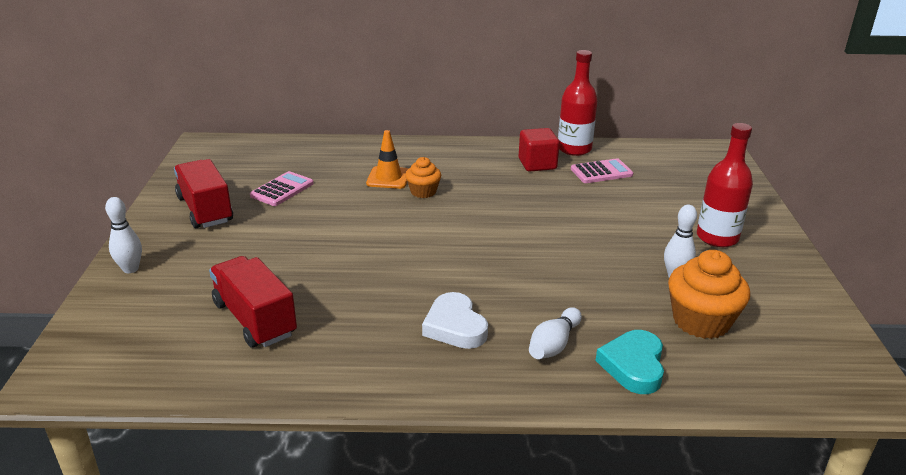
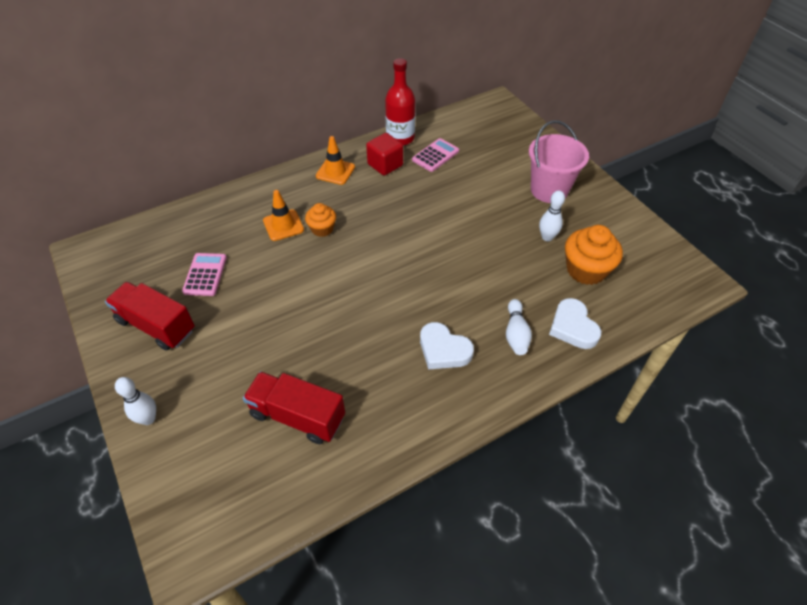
camera: 30 degrees left, 20 degrees up
(479, 155) = (335, 171): none -> orange traffic cone
(633, 366) = (573, 327): turquoise heart -> white heart
(717, 237) = (549, 190): red bottle -> pink bucket

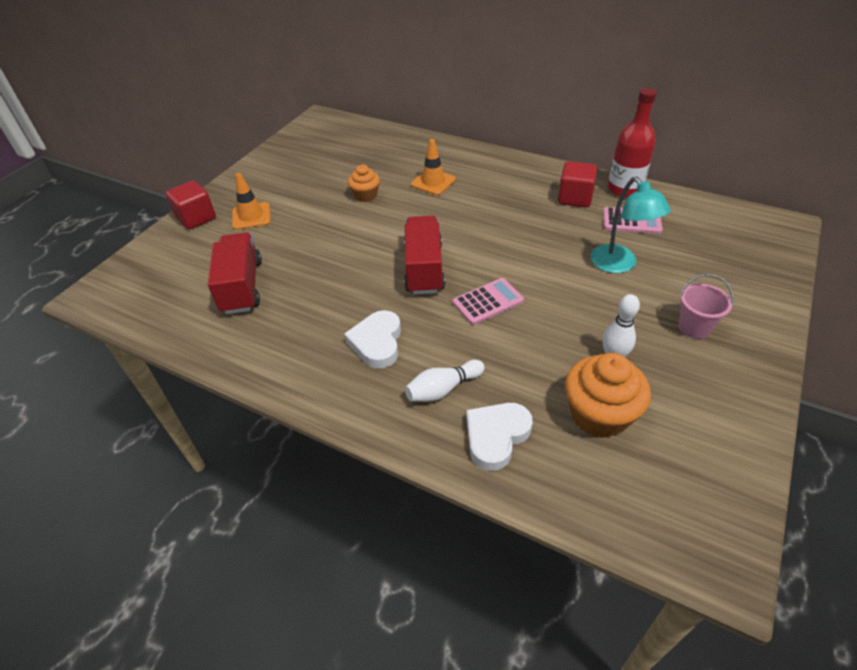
camera: 60 degrees right, 5 degrees down
(148, 419) = (196, 218): white bowling pin -> red cube
(156, 326) = (278, 179): red truck -> red truck (424, 268)
(205, 275) = (344, 174): pink calculator -> pink calculator (488, 302)
(322, 229) = (451, 203): orange cupcake -> orange cupcake (365, 195)
(335, 171) = (528, 176): orange traffic cone -> orange traffic cone (251, 216)
(471, 186) = (619, 265): none -> turquoise lamp
(549, 190) = (694, 327): pink bucket -> pink bucket, size x0.57

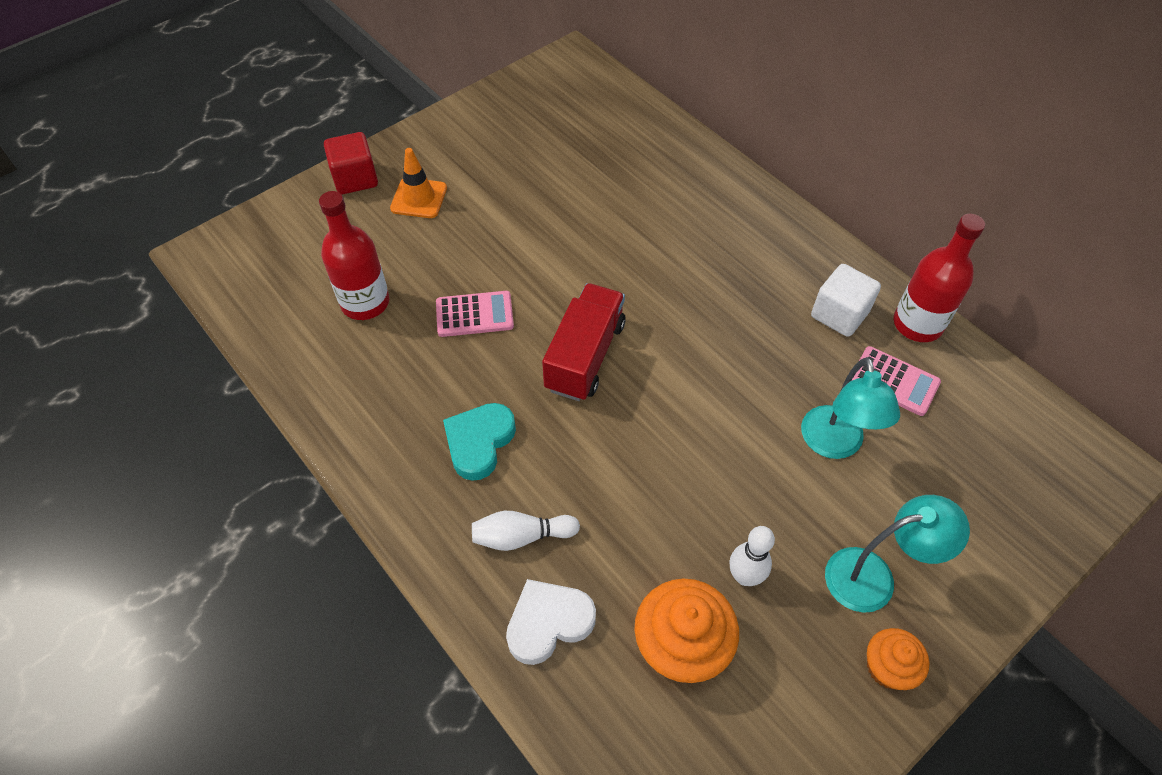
camera: 20 degrees right, 10 degrees up
(242, 286) = (365, 303): red truck -> red bottle
(365, 195) = (569, 213): orange cupcake -> orange cupcake (888, 667)
(377, 342) = (479, 442): white heart -> turquoise heart
(433, 182) = (665, 221): orange traffic cone -> none
(488, 302) = (636, 436): pink calculator -> pink calculator (474, 314)
(575, 198) = (839, 314): red cube -> white cube
(694, 327) = (873, 576): pink bucket -> turquoise lamp

